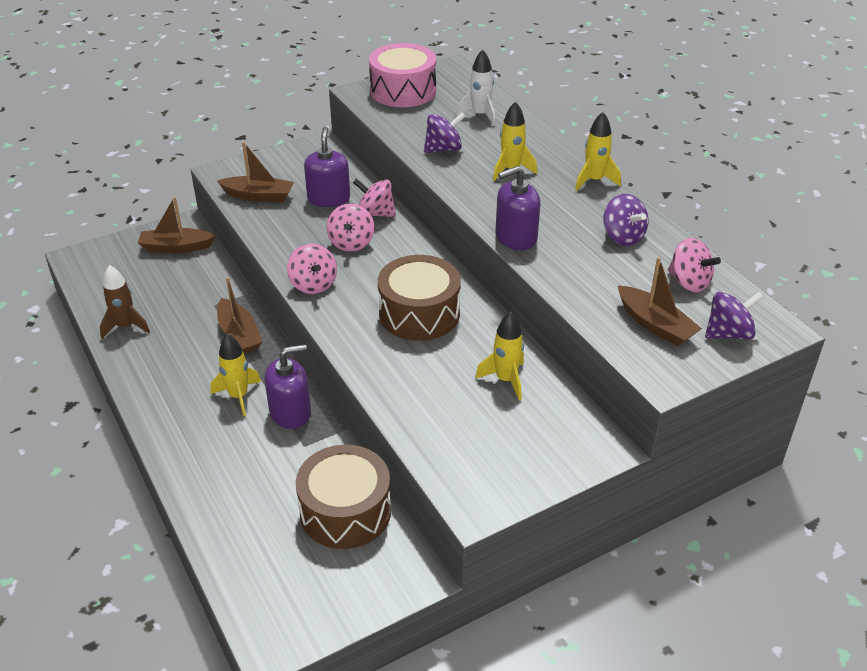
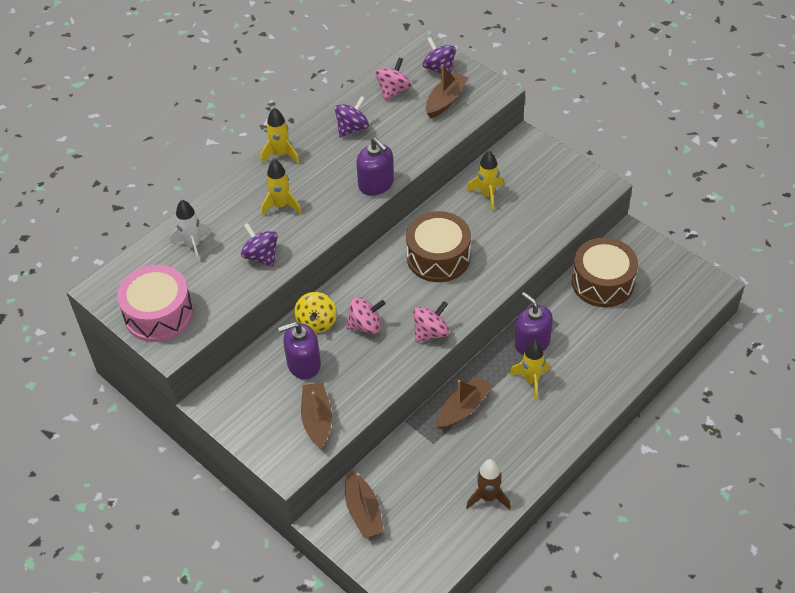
camera: 105 degrees left, 10 degrees up
(375, 213) = (316, 322): pink spinning top -> yellow spinning top

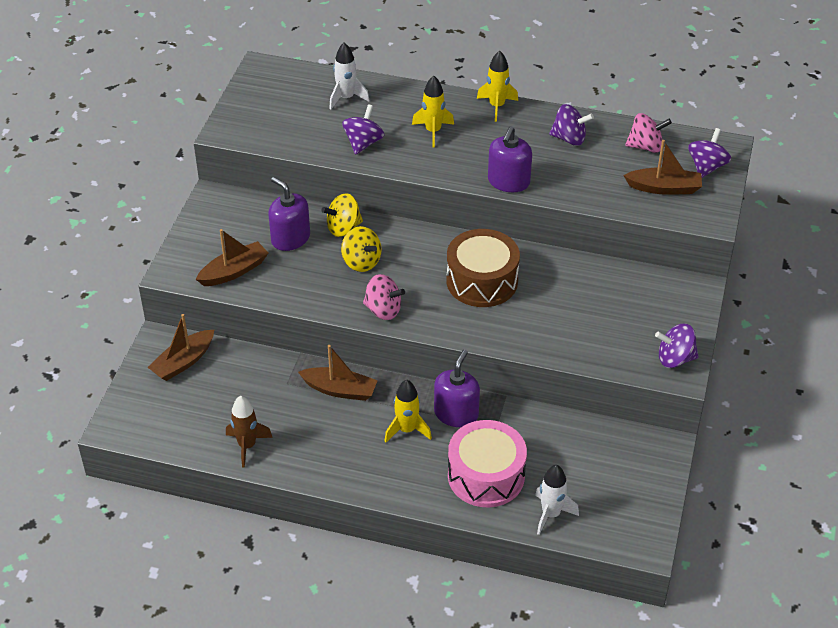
camera: 60 degrees right, 5 degrees down
(159, 314) = (256, 110): pink drum -> pink drum (486, 476)
(365, 325) = (361, 262): pink spinning top -> yellow spinning top
(487, 195) = (593, 287): yellow rocket -> none
(585, 182) = (675, 358): none -> purple spinning top
(602, 282) = (578, 444): brown drum -> none
(659, 326) = (551, 514): none -> white rocket

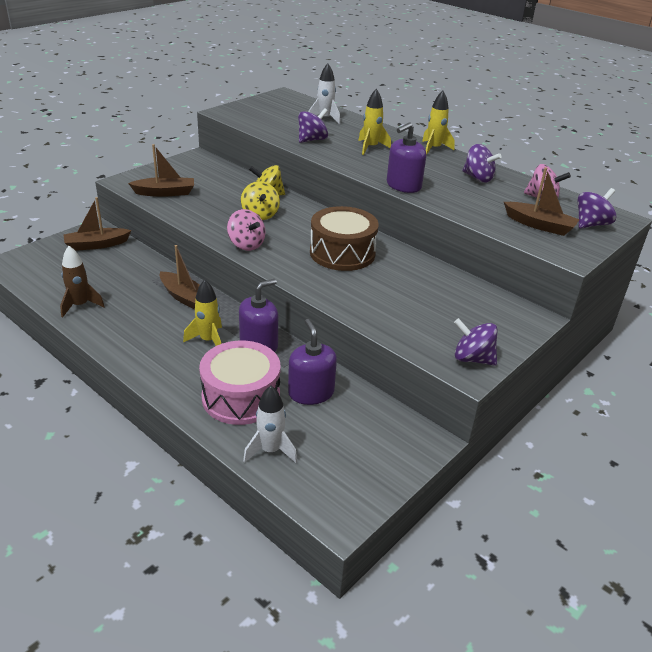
camera: 25 degrees right, 10 degrees down
(290, 238) = (224, 189): purple soap dispenser -> purple soap dispenser (311, 392)

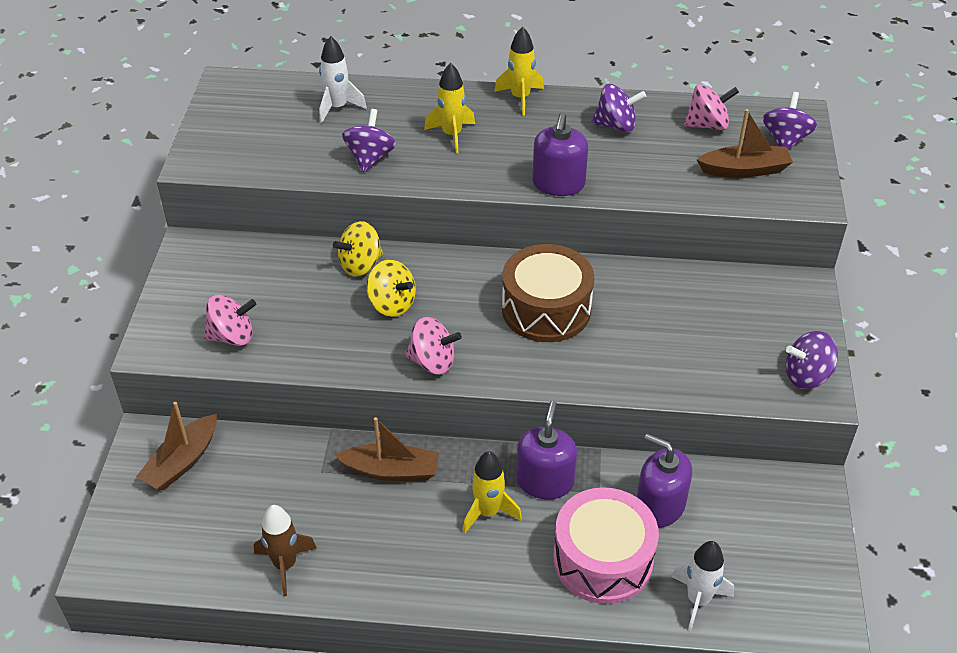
camera: 35 degrees left, 10 degrees up
(165, 193) = (232, 336): brown boat -> pink spinning top

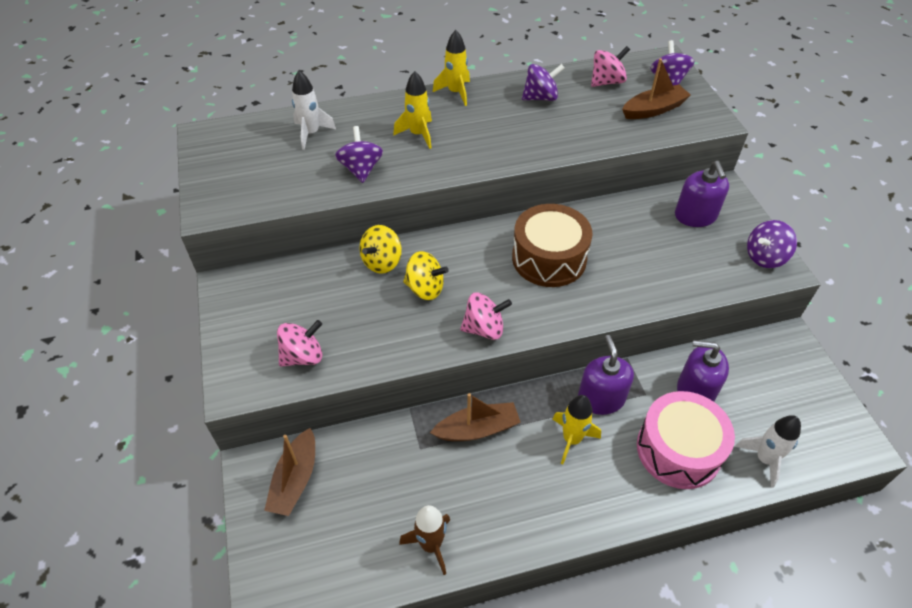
camera: 20 degrees left, 5 degrees up
(558, 183) = (524, 154): purple soap dispenser -> purple soap dispenser (695, 216)

